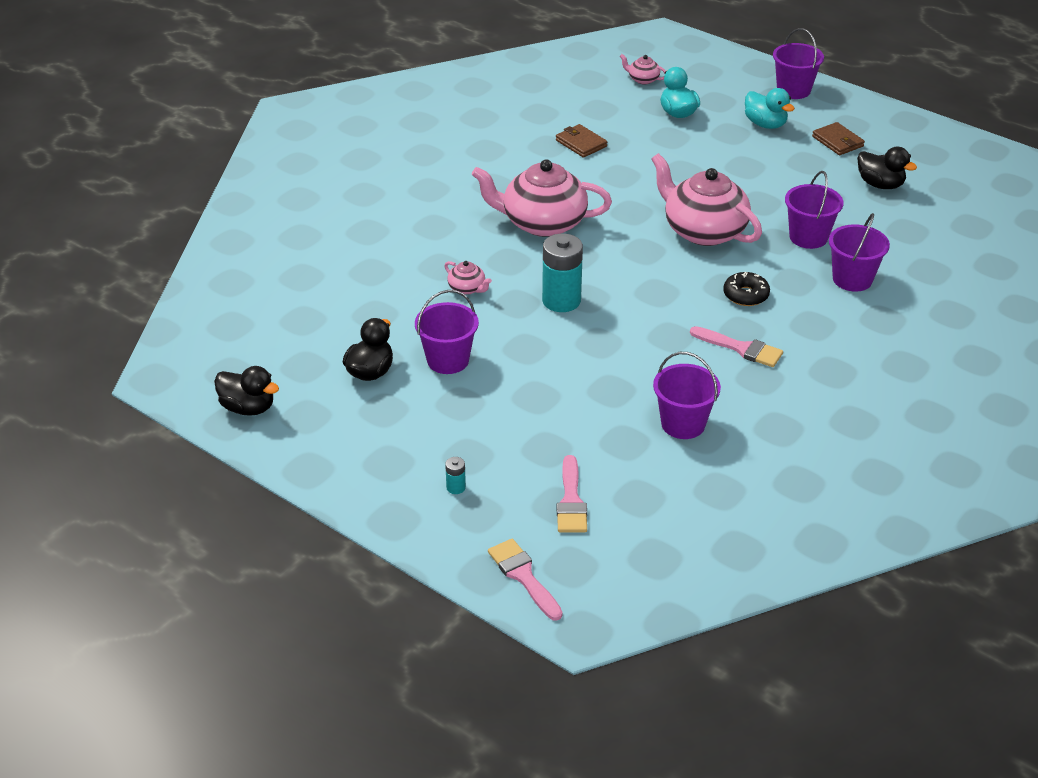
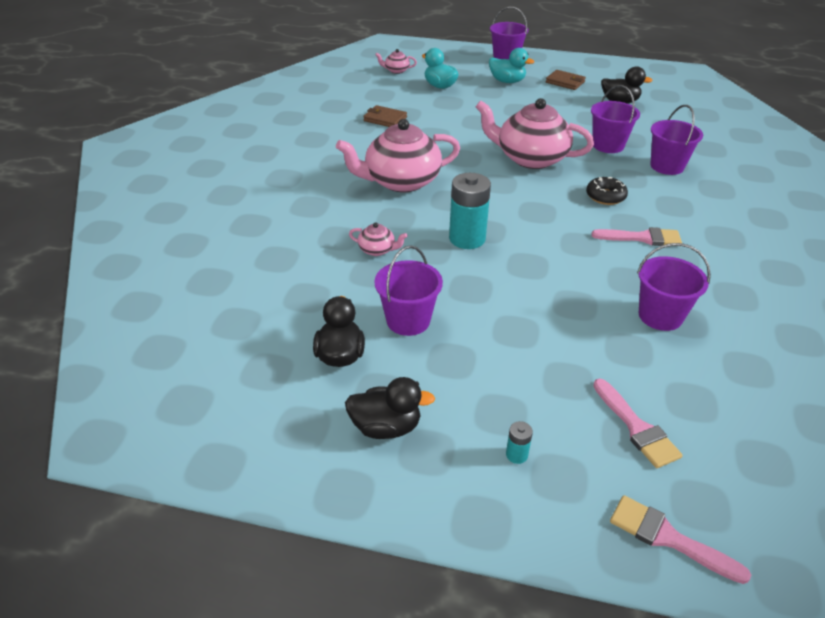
camera: 25 degrees left, 0 degrees up
(248, 408) = (230, 439): black duck -> black duck (386, 427)

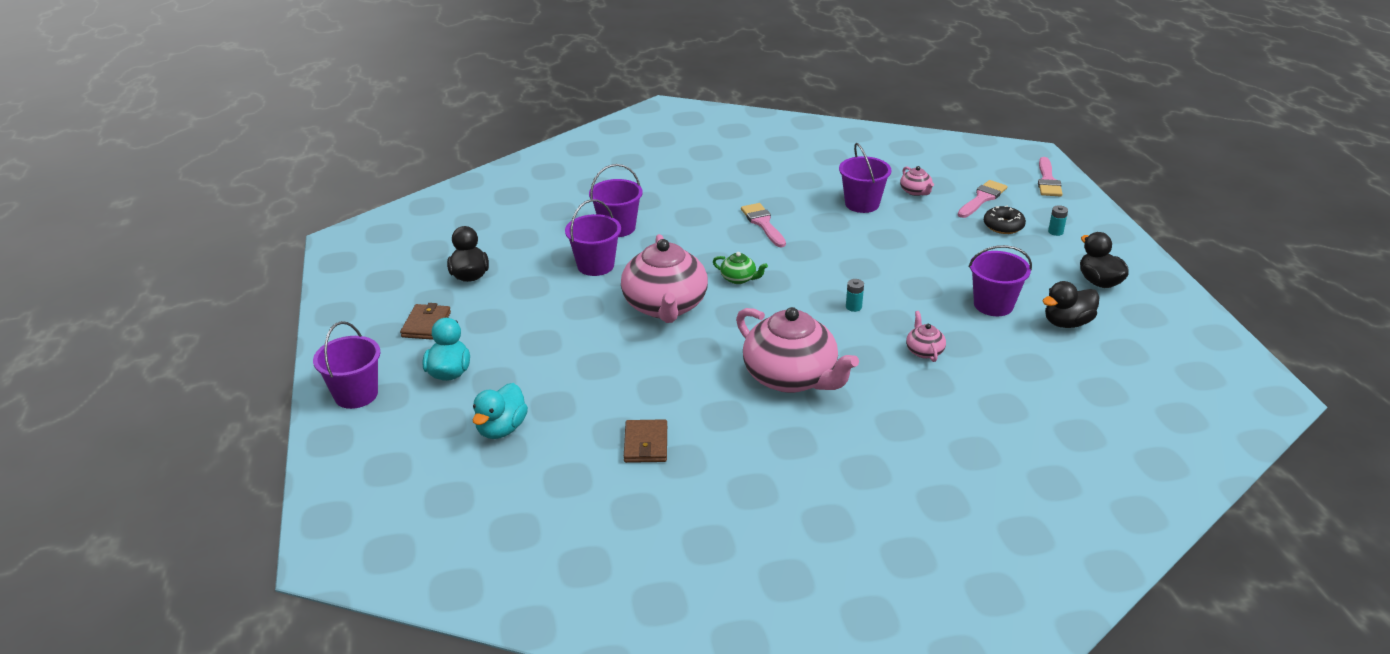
camera: 115 degrees left, 5 degrees down
(396, 70) = (463, 494): pink teapot -> pink teapot (915, 191)
(467, 238) = (853, 307): turquoise battery -> turquoise battery, size x0.43
(549, 198) = (739, 279): none -> green teapot
(605, 196) = (708, 250): black donut -> black donut (1003, 226)

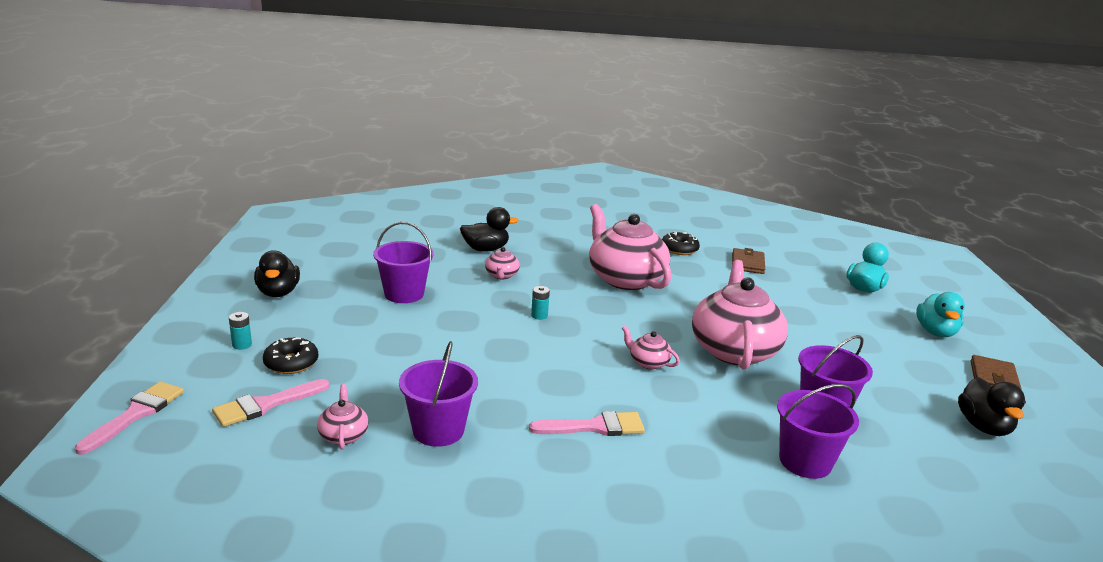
camera: 170 degrees left, 10 degrees down
(356, 394) = (1011, 330): purple bucket -> none
(739, 279) = (648, 362): green teapot -> pink teapot
(739, 453) = (679, 249): none -> black donut
(763, 223) = (594, 427): pink brush -> pink brush turned 90 degrees counterclockwise
(1067, 323) = (357, 271): black duck -> black duck (485, 249)

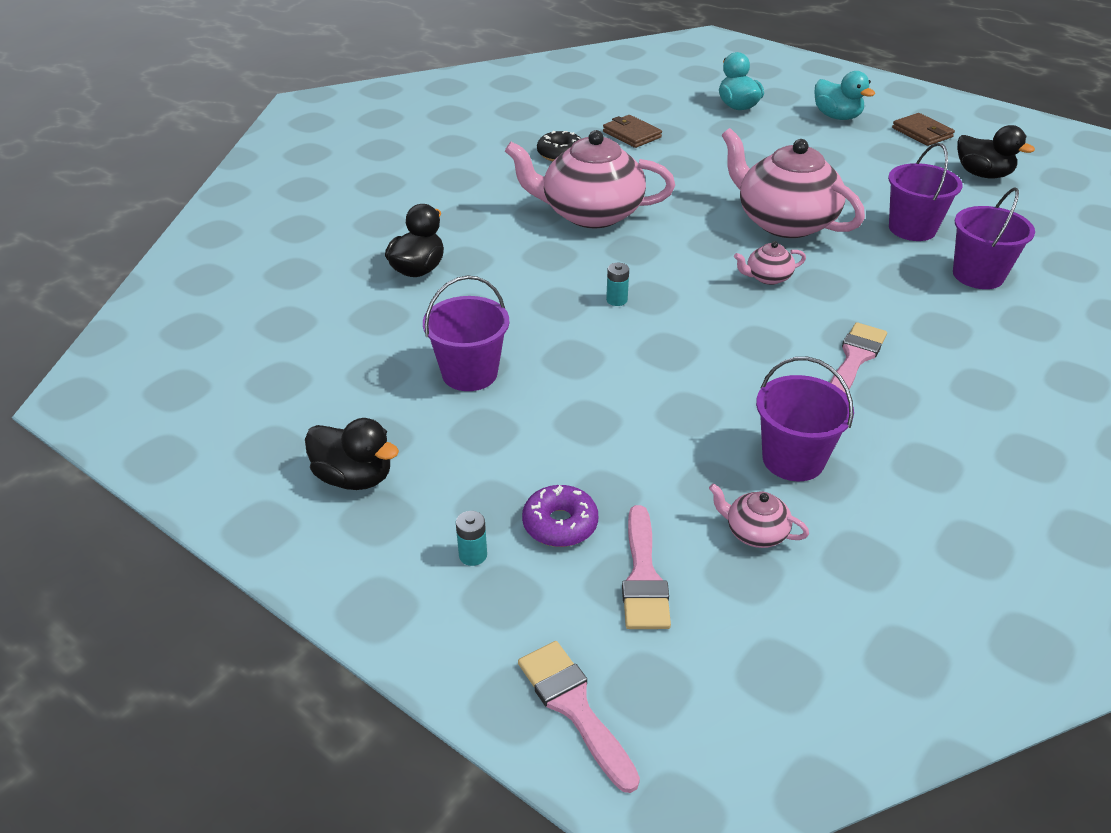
camera: 50 degrees left, 15 degrees up
(291, 363) = (560, 524): black donut -> purple donut
(501, 275) = (498, 286): pink teapot -> none

